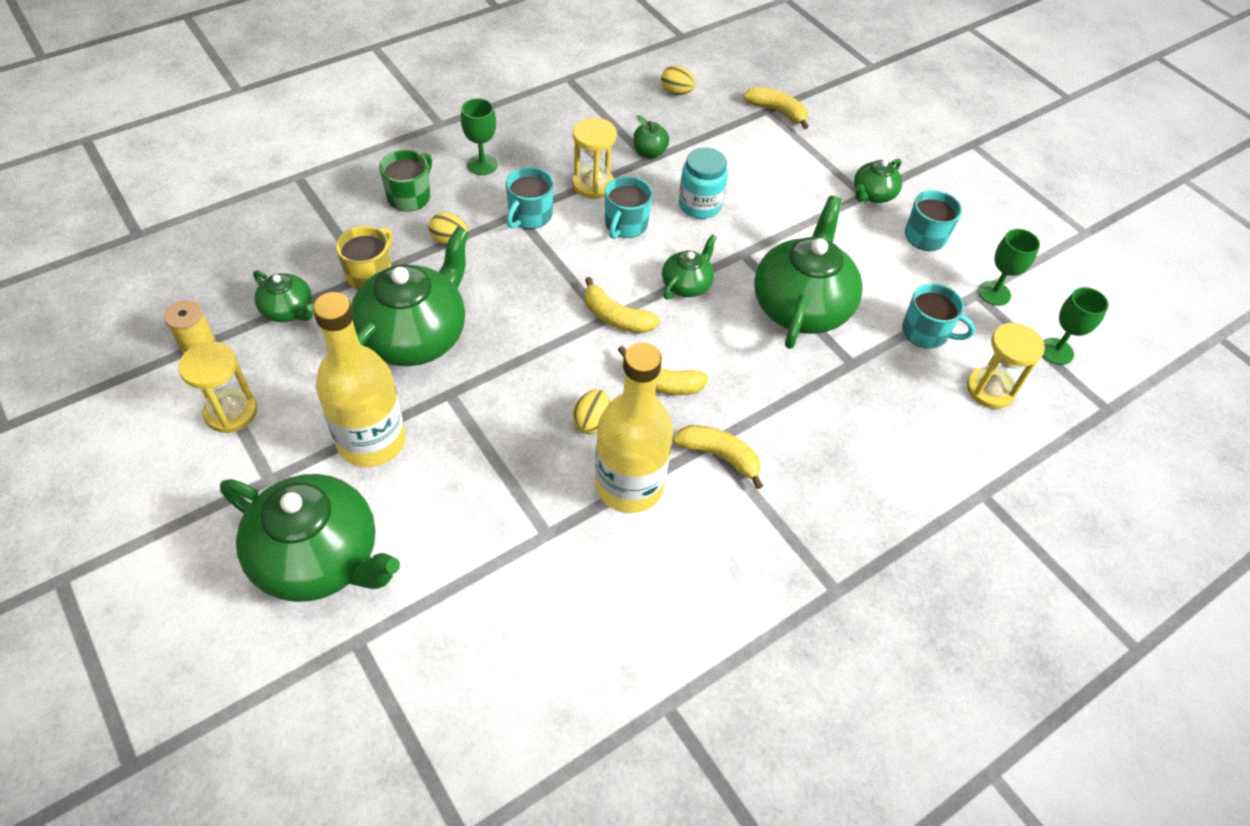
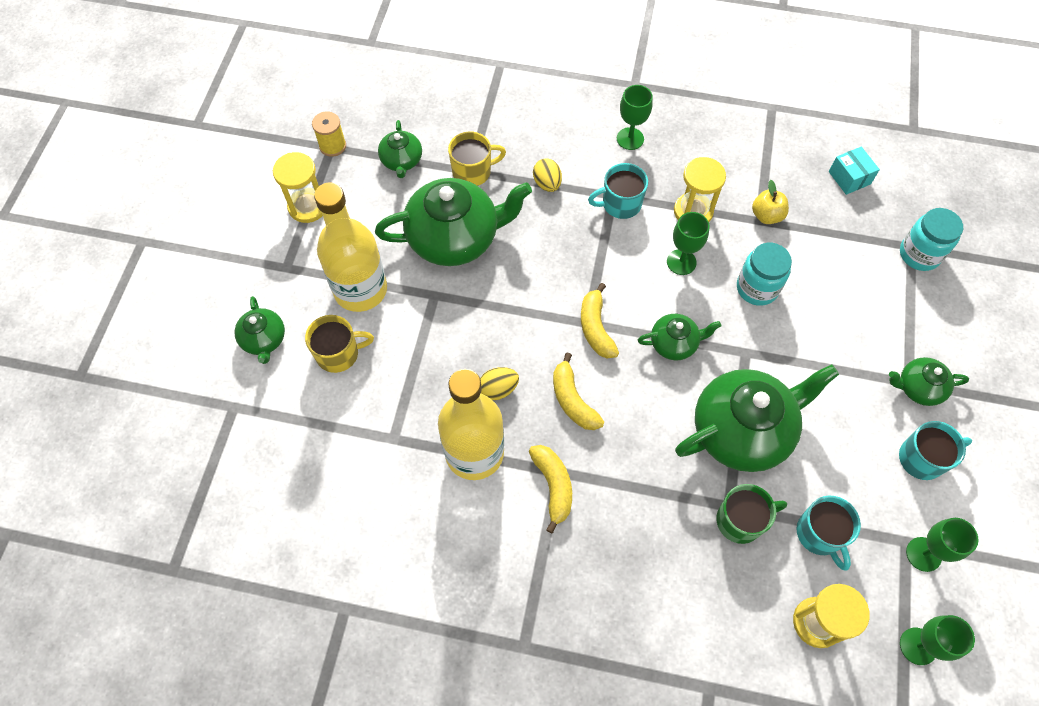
camera: 50 degrees right, 10 degrees up
(319, 557) = (264, 340): green teapot -> green teapot, size x0.50
(410, 197) = (555, 130): green mug -> green mug (741, 520)
(413, 508) = (339, 353): none -> yellow mug
(625, 225) = (681, 262): turquoise mug -> green goblet
(649, 153) = (766, 215): green apple -> yellow apple
(676, 92) = (849, 178): yellow egg -> turquoise box
(777, 112) = (919, 254): yellow banana -> turquoise jar

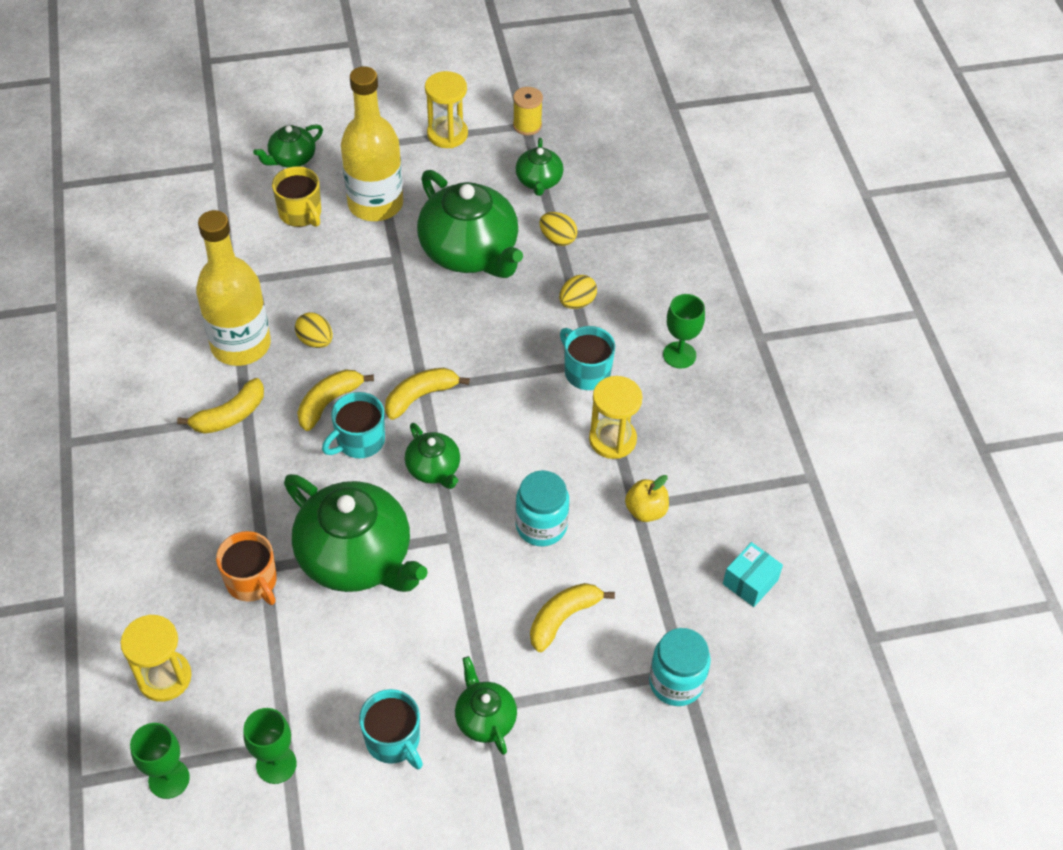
camera: 65 degrees right, 10 degrees down
(402, 161) = (539, 181): green teapot -> green teapot turned 60 degrees counterclockwise
(473, 171) = (557, 239): yellow mug -> yellow egg
(681, 262) = (539, 447): green goblet -> none
(741, 520) = (252, 582): green mug -> orange mug
(820, 534) = (263, 658): turquoise mug -> turquoise mug (359, 441)
(845, 304) = (563, 618): none -> yellow banana

